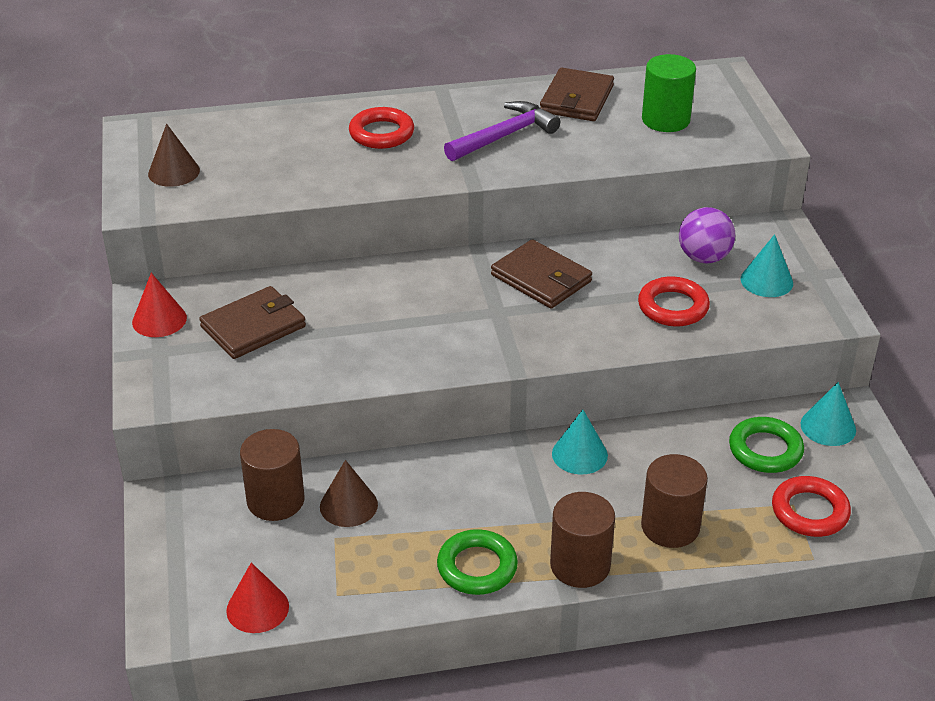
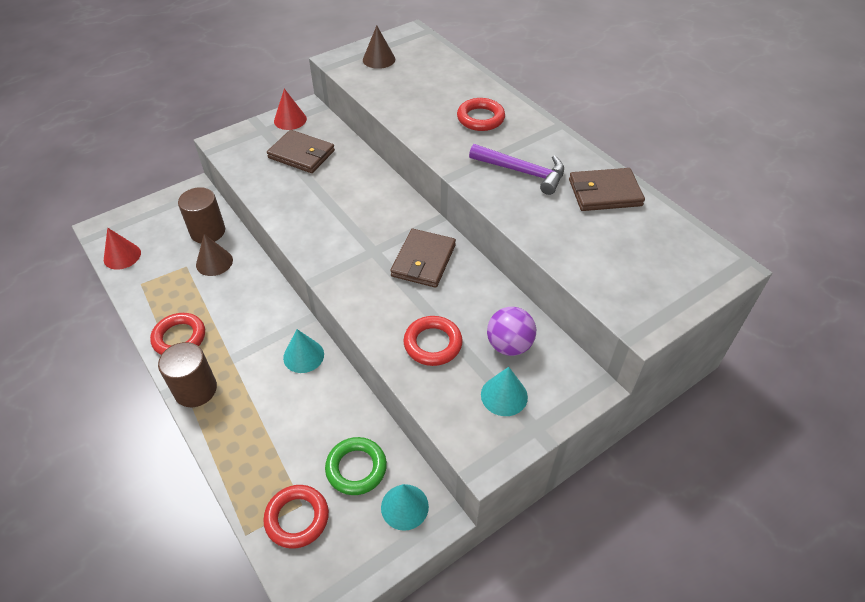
camera: 65 degrees right, 10 degrees up
(477, 567) = (179, 338): green ring -> red ring
(665, 120) = (619, 250): green cylinder -> none
(670, 527) = (249, 430): brown cylinder -> none

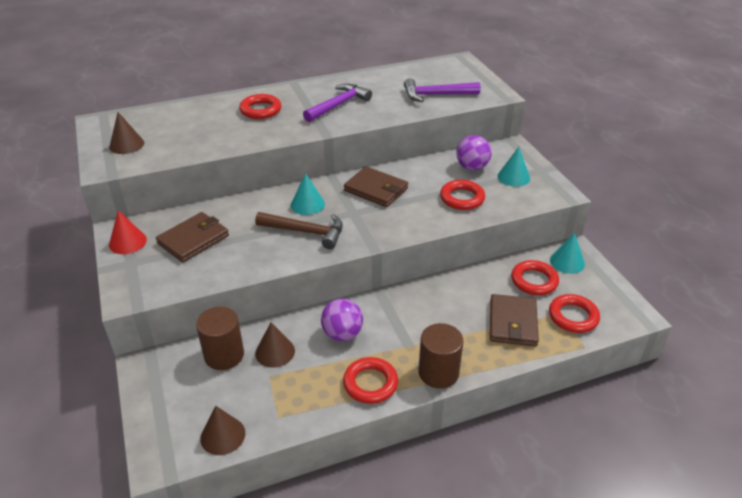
camera: 75 degrees left, 10 degrees down
(122, 256) = (223, 435): red cone -> brown cone
(242, 303) = (342, 334): none -> purple ball
(303, 356) = (420, 298): turquoise cone -> turquoise cone (307, 204)
(330, 223) = (306, 232): none -> brown hammer
(356, 468) = (534, 281): green ring -> red ring
(598, 255) = (436, 95): none -> purple hammer
(604, 193) = (377, 81): brown wallet -> brown wallet (513, 323)

